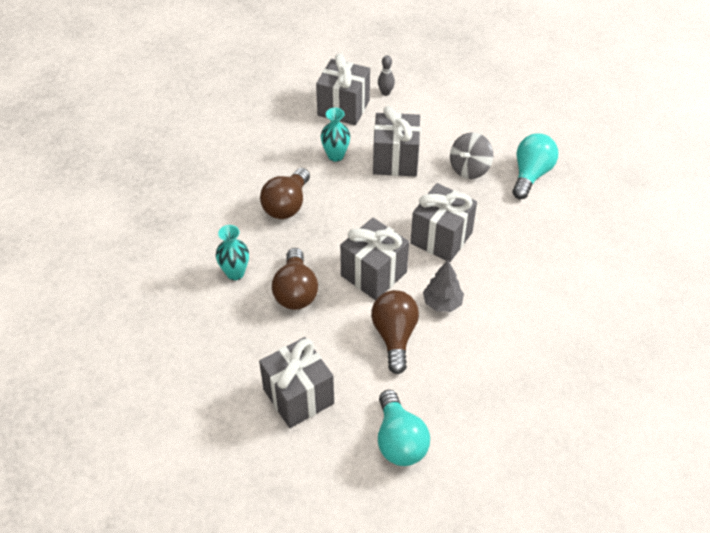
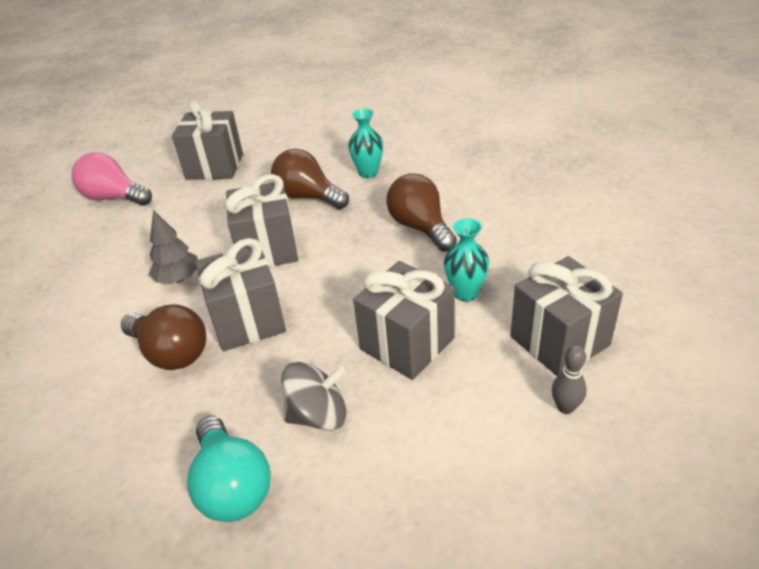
camera: 130 degrees right, 10 degrees down
(394, 336) = (191, 233): brown light bulb -> brown light bulb (171, 353)
(399, 441) = (114, 198): turquoise light bulb -> pink light bulb
(469, 168) = (318, 415): grey spinning top -> grey spinning top turned 90 degrees clockwise

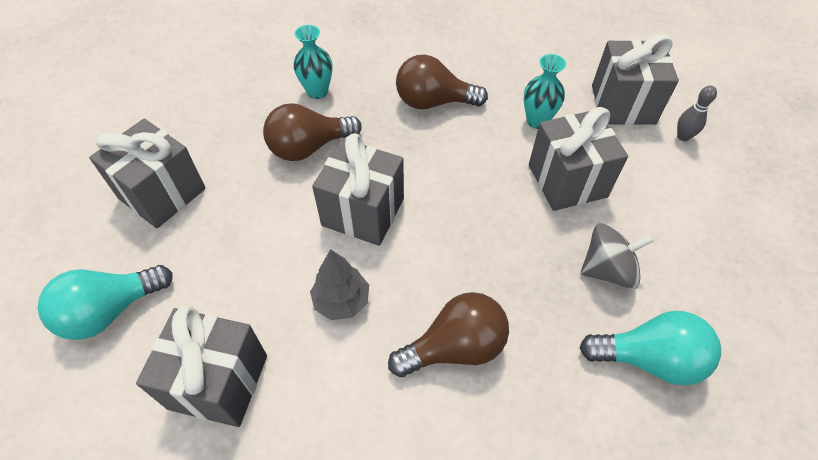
camera: 60 degrees left, 15 degrees up
(114, 198) = (110, 311): pink light bulb -> turquoise light bulb
(248, 320) = (456, 269): grey gift -> grey gift (218, 382)
(318, 415) = (607, 270): grey spinning top -> grey spinning top turned 60 degrees clockwise

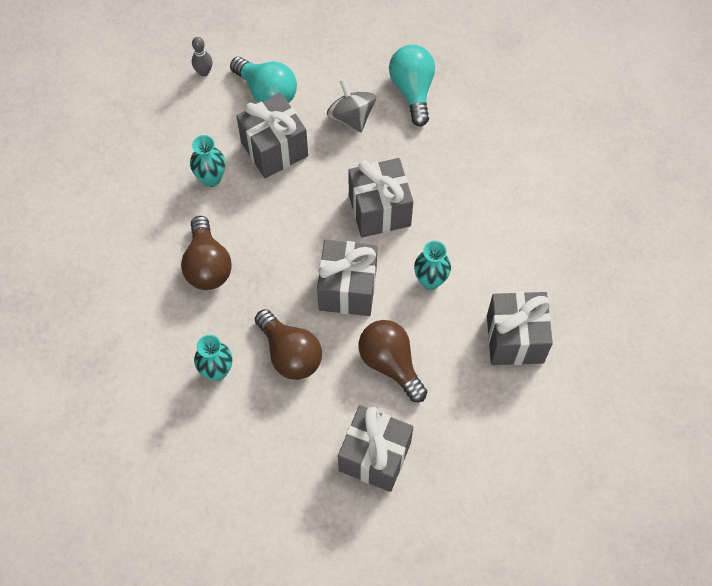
camera: 105 degrees left, 10 degrees up
(110, 311) = (490, 439): turquoise light bulb -> turquoise light bulb (267, 92)
(342, 301) = (430, 280): grey tree -> turquoise vase
(455, 347) = (441, 200): brown light bulb -> brown light bulb (390, 363)
(623, 104) = (175, 116): grey gift -> grey gift (379, 210)

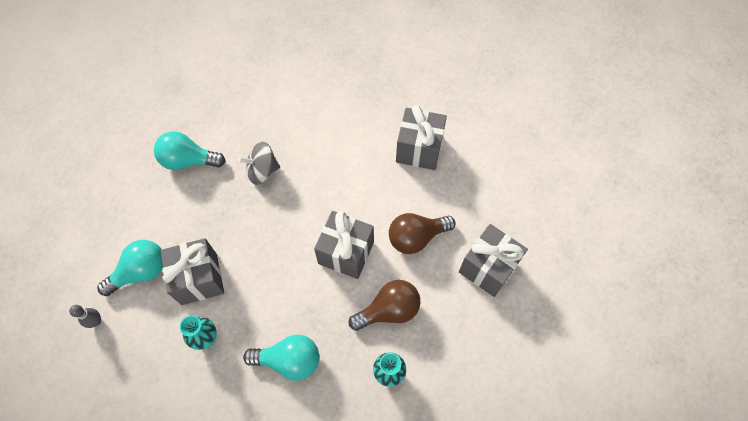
camera: 75 degrees left, 0 degrees up
(207, 265) = (289, 360): brown light bulb -> turquoise light bulb
(351, 116) = (193, 211): grey spinning top -> grey spinning top (262, 171)
(379, 210) = (285, 212): grey gift -> none
(430, 280) = (357, 192): turquoise vase -> none

